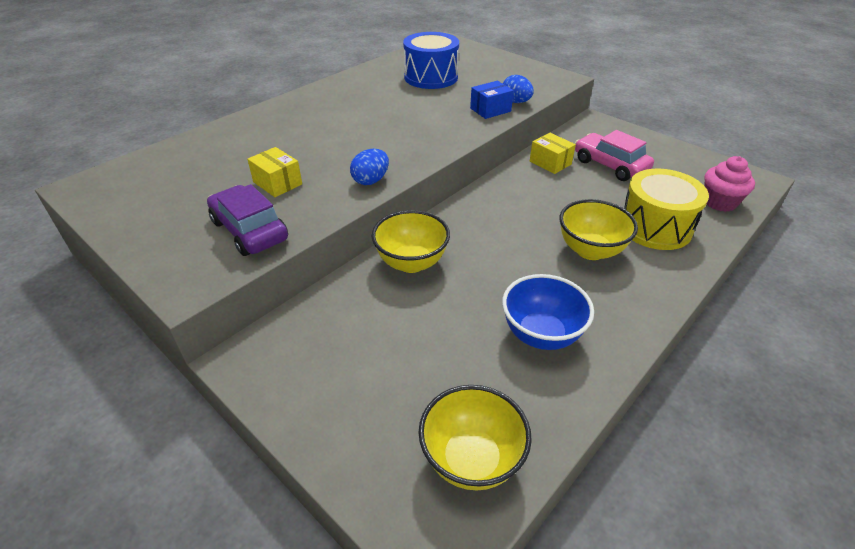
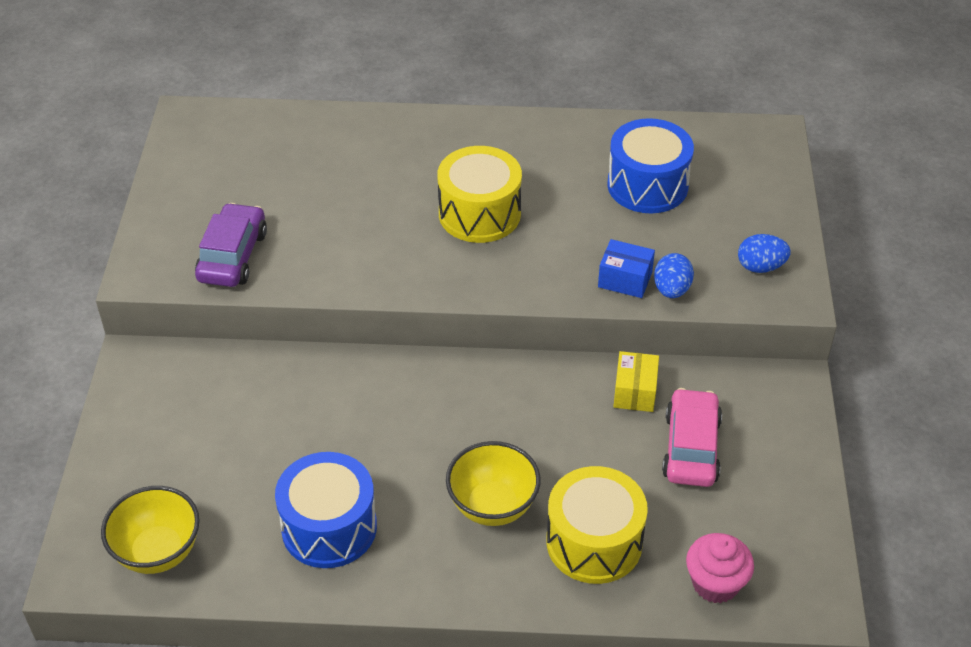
camera: 50 degrees right, 5 degrees up
(277, 183) = (312, 222): yellow box -> none
(371, 180) = (380, 278): blue egg -> blue egg (760, 267)
(372, 126) = (479, 213): none -> yellow drum
(411, 262) = (340, 384): yellow bowl -> none
(541, 334) = (329, 527): blue bowl -> blue drum

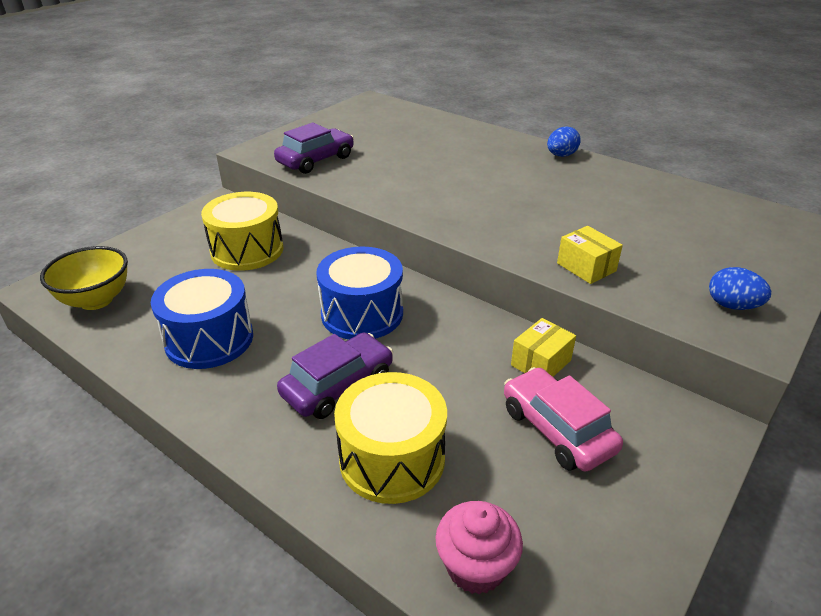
camera: 35 degrees right, 10 degrees down
(479, 213) = (504, 193): yellow drum -> yellow drum (247, 250)
(493, 506) = (338, 385): yellow bowl -> purple car
(625, 279) = (586, 267): blue box -> yellow box
(647, 185) = (662, 220): blue drum -> blue drum (362, 313)
(671, 290) = (624, 289): blue egg -> blue egg (561, 155)
(691, 448) = (557, 429): pink car -> pink car turned 75 degrees counterclockwise

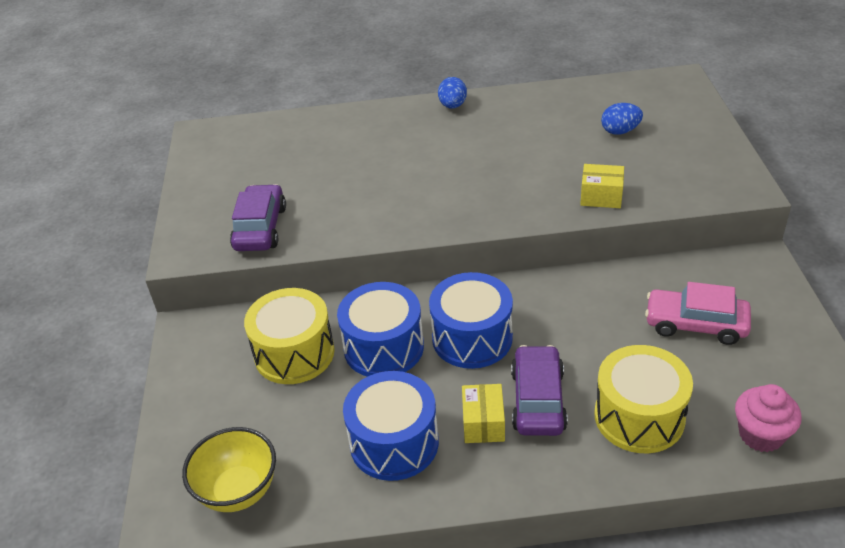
camera: 40 degrees left, 5 degrees up
(299, 281) = (383, 347): none -> blue drum
(541, 363) = (631, 287): yellow box -> yellow box (483, 423)
(732, 305) = (710, 171): blue egg -> blue egg (620, 131)

